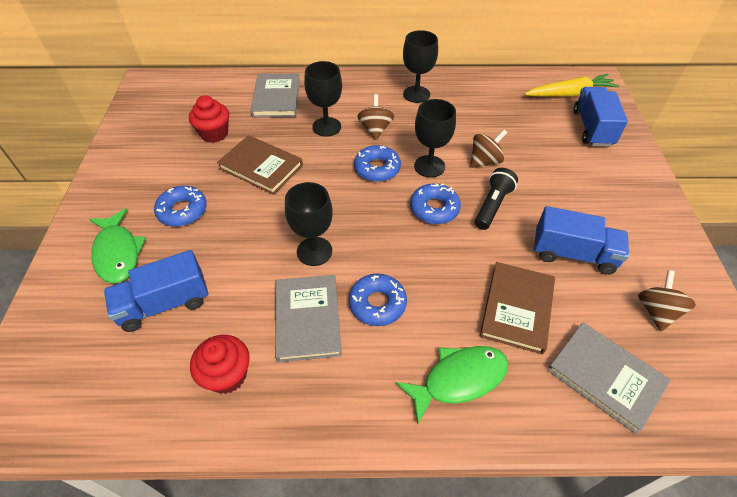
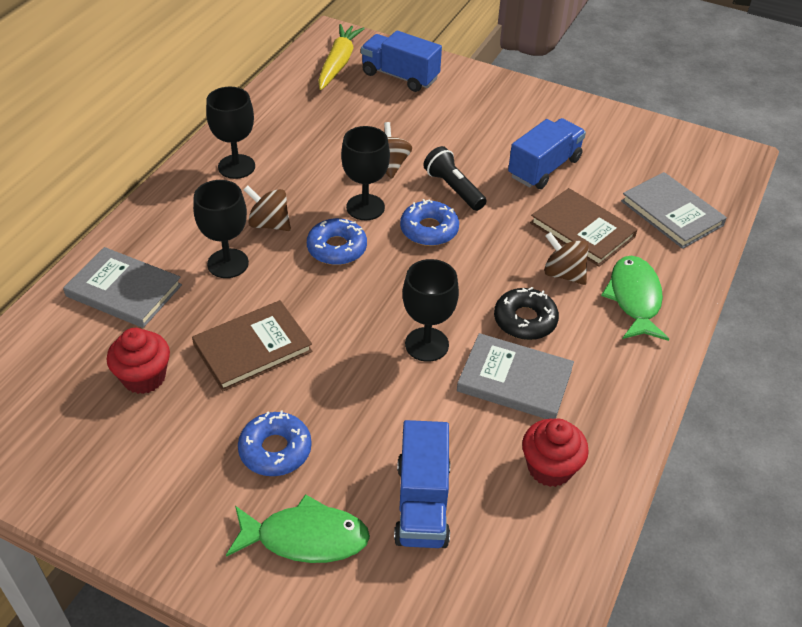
camera: 65 degrees left, 5 degrees down
(377, 303) = (525, 320): blue donut -> black donut
(605, 377) = (671, 213): grey book -> grey book turned 75 degrees clockwise
(656, 311) = (627, 154): brown spinning top -> brown spinning top (563, 274)

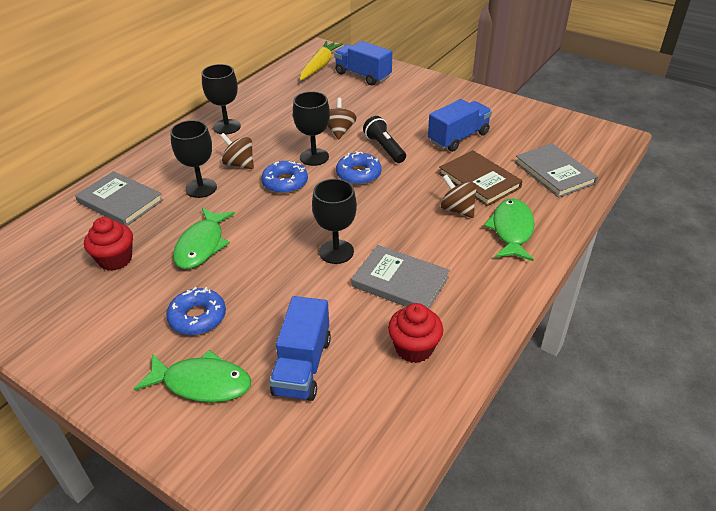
camera: 10 degrees right, 5 degrees down
(252, 348) = (202, 245): brown book -> green fish
(525, 320) = (418, 240): black donut -> none

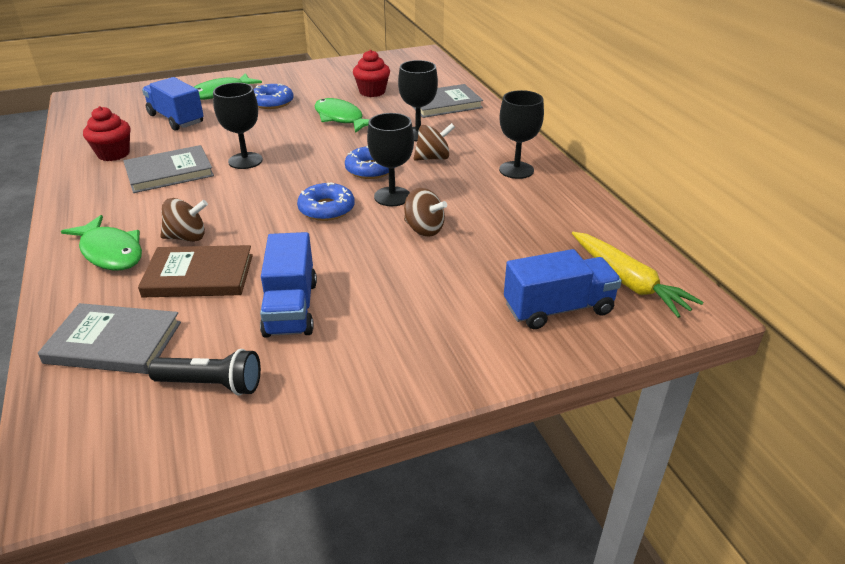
camera: 125 degrees right, 5 degrees down
(384, 148) = (348, 243): black flashlight -> black flashlight (212, 384)

